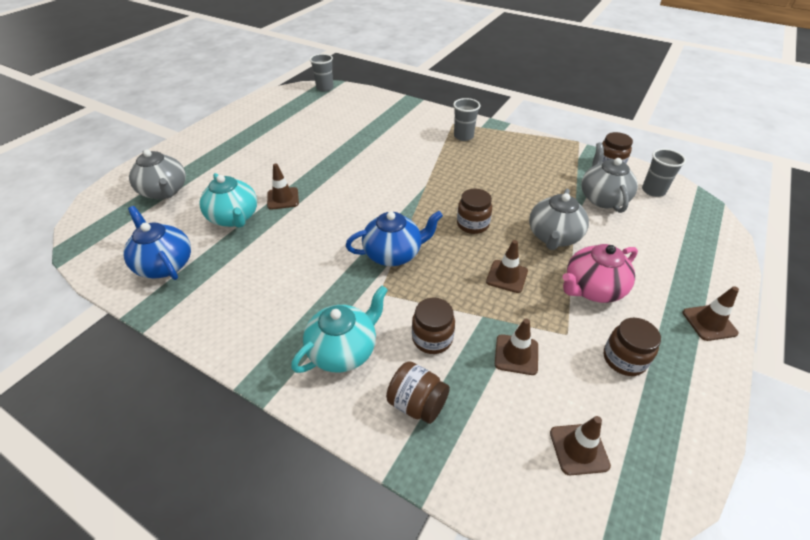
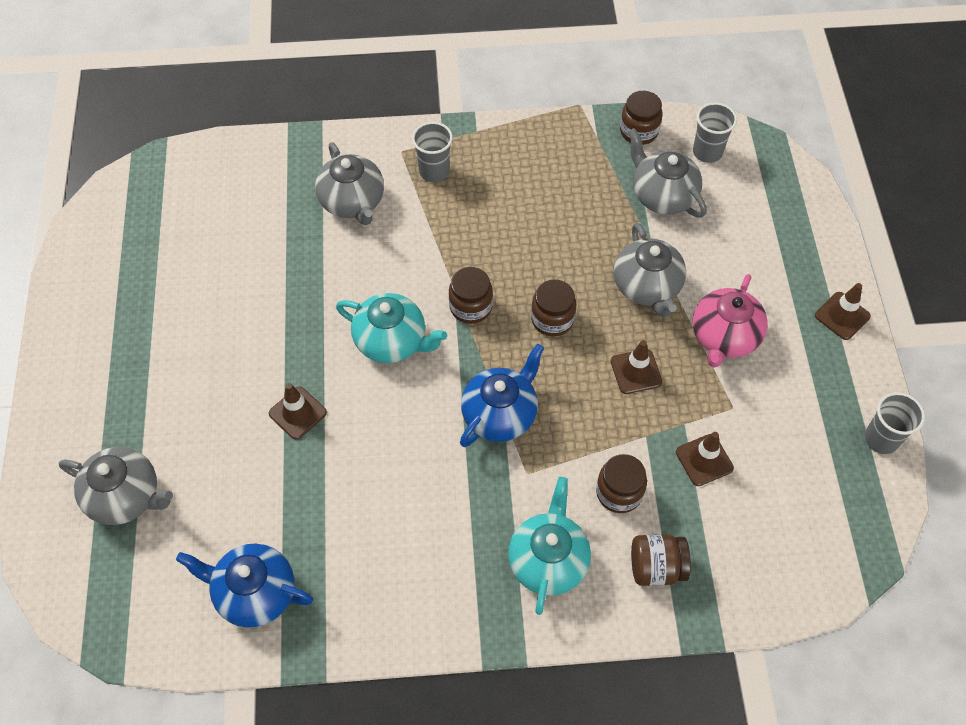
camera: 35 degrees left, 15 degrees up
(234, 218) = (266, 479): turquoise teapot -> turquoise teapot (392, 341)
(324, 88) = (150, 170): grey cup -> grey cup (881, 439)
(407, 131) = (353, 202): none -> grey teapot
(579, 449) = (807, 519): brown traffic cone -> none
(624, 359) = (794, 405): brown jar -> brown jar (471, 307)

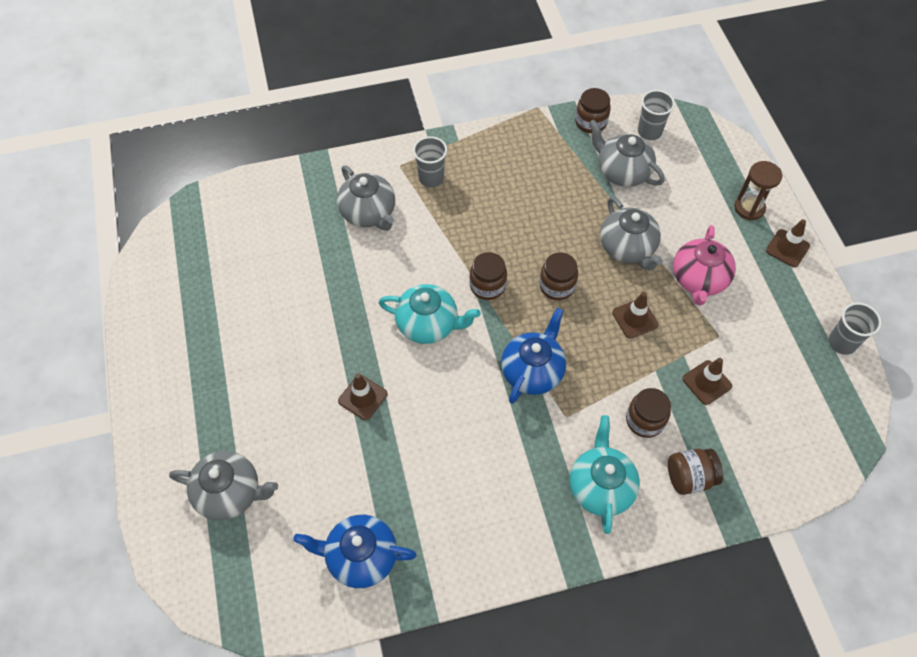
camera: 10 degrees left, 0 degrees up
(807, 261) = (749, 208): none -> brown hourglass

